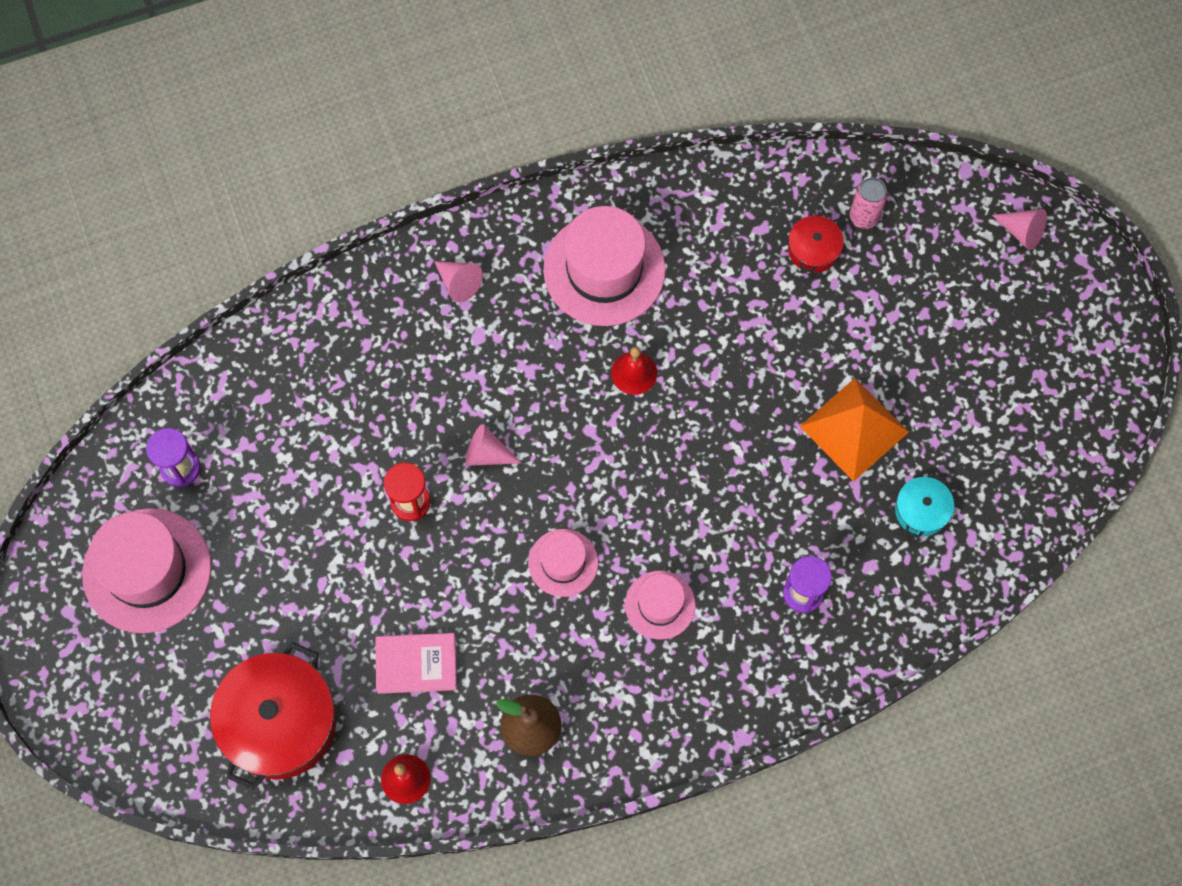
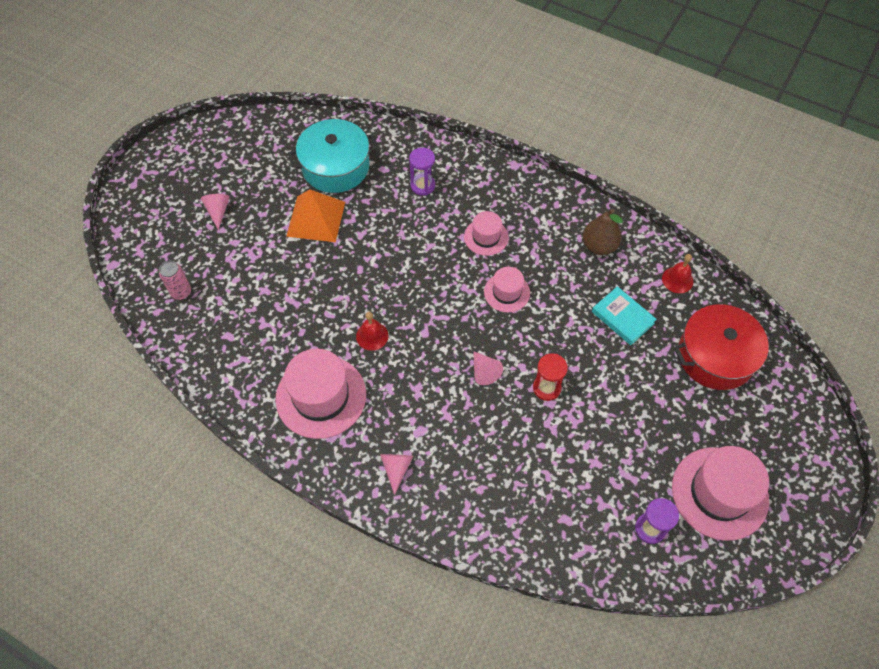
camera: 130 degrees left, 10 degrees down
(416, 664) = (622, 317): pink book -> turquoise book
(813, 249) = (222, 302): red pot -> none
(921, 510) = (335, 167): turquoise pot -> turquoise pot, size x2.05
(1022, 232) = (135, 218): pink cone -> pink cone (218, 211)

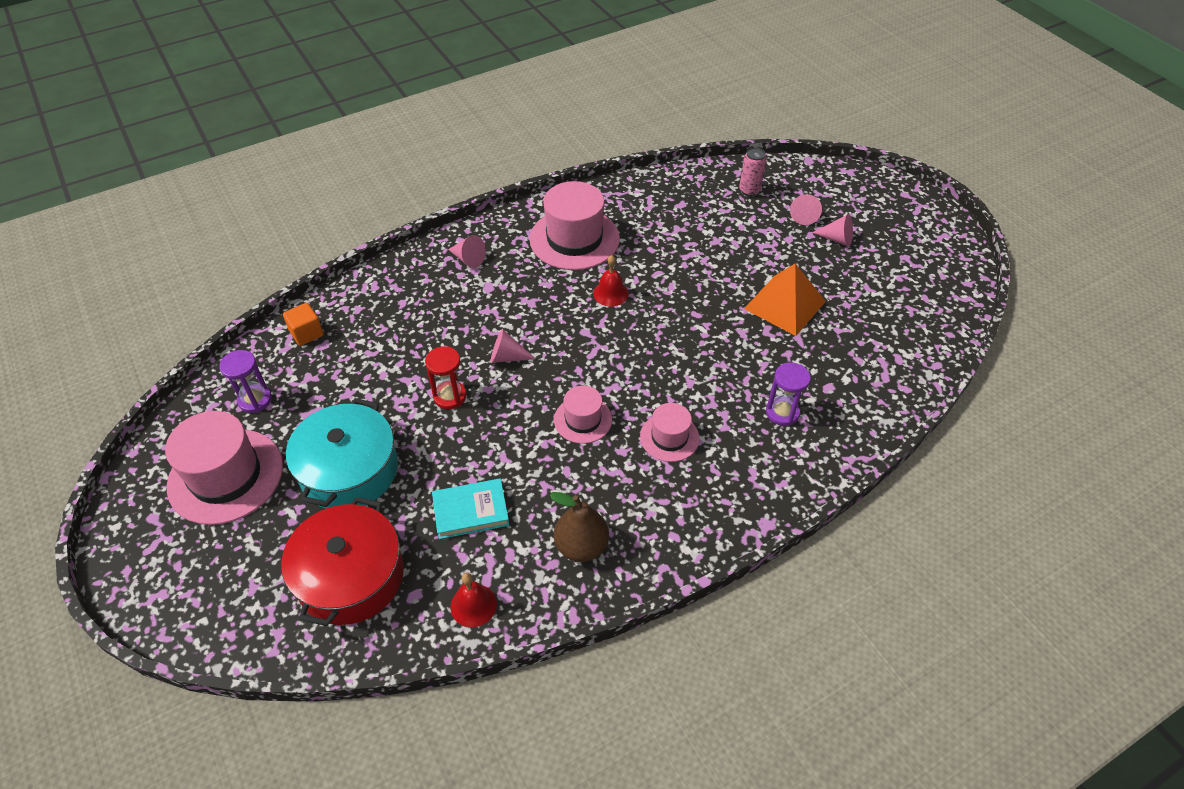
camera: 120 degrees right, 10 degrees down
(197, 242) = (804, 215): none -> pink cone
(335, 167) = (853, 347): turquoise pot -> turquoise pot (349, 470)
(563, 543) = (306, 333): none -> orange cube

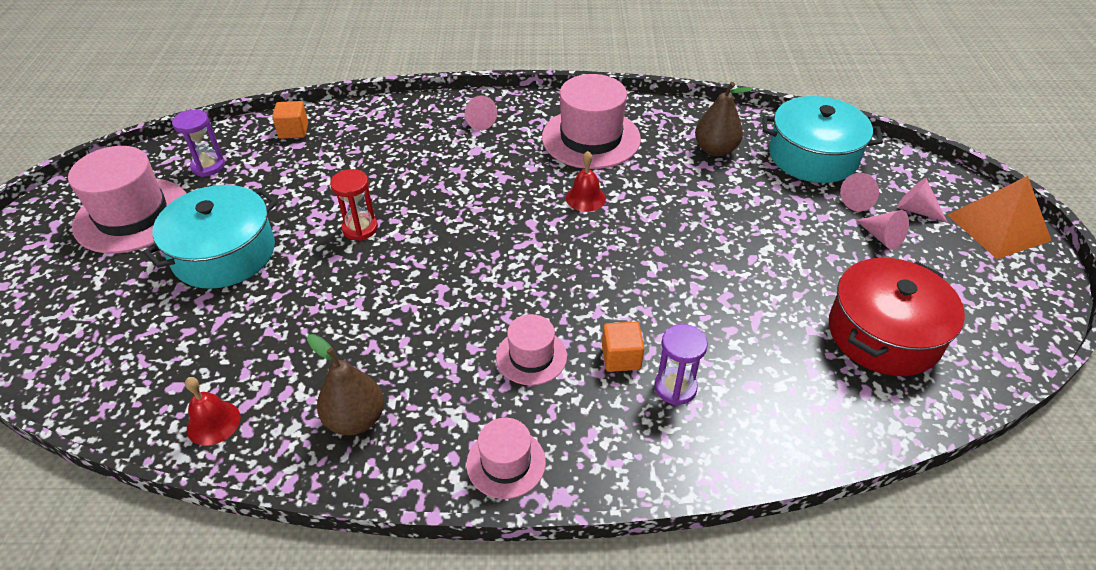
camera: 30 degrees right, 5 degrees down
(350, 576) = (142, 343): red pot -> red pot (884, 333)
(471, 511) = (288, 336): turquoise book -> none
(507, 357) = (439, 216): pink cone -> pink cone (915, 210)
(583, 420) = (460, 301): pink hat -> pink hat (506, 463)
(676, 212) = (715, 150): none -> brown pear
(731, 408) = (621, 357): none -> orange cube
(749, 190) = (813, 156): pink can -> turquoise pot
(785, 305) = (766, 280): orange pyramid -> orange pyramid (998, 227)

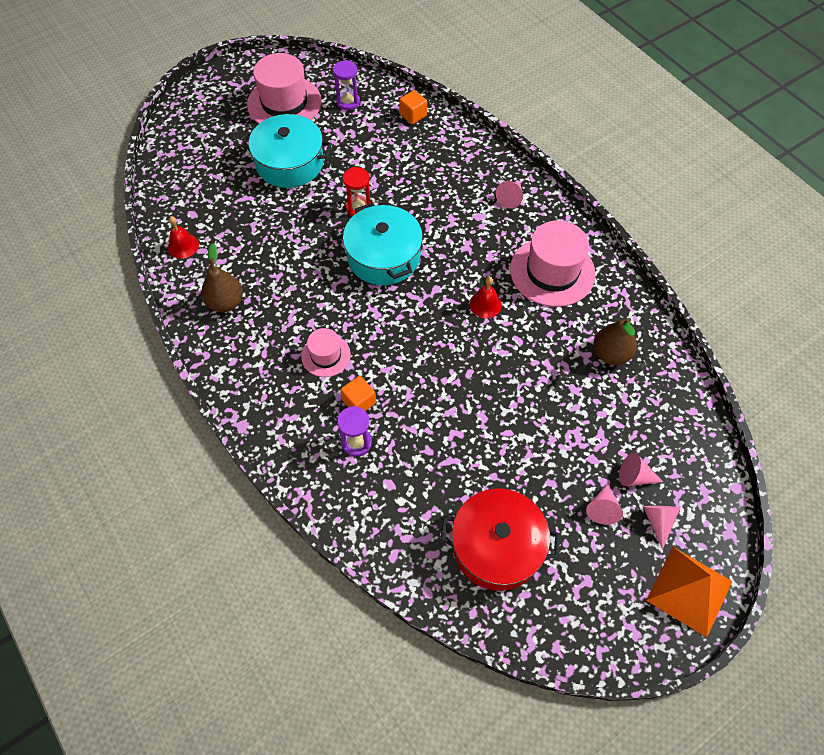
camera: 55 degrees right, 15 degrees up
(506, 463) = (245, 387): pink hat -> none
(813, 156) = (664, 422): turquoise pot -> turquoise pot (383, 256)

